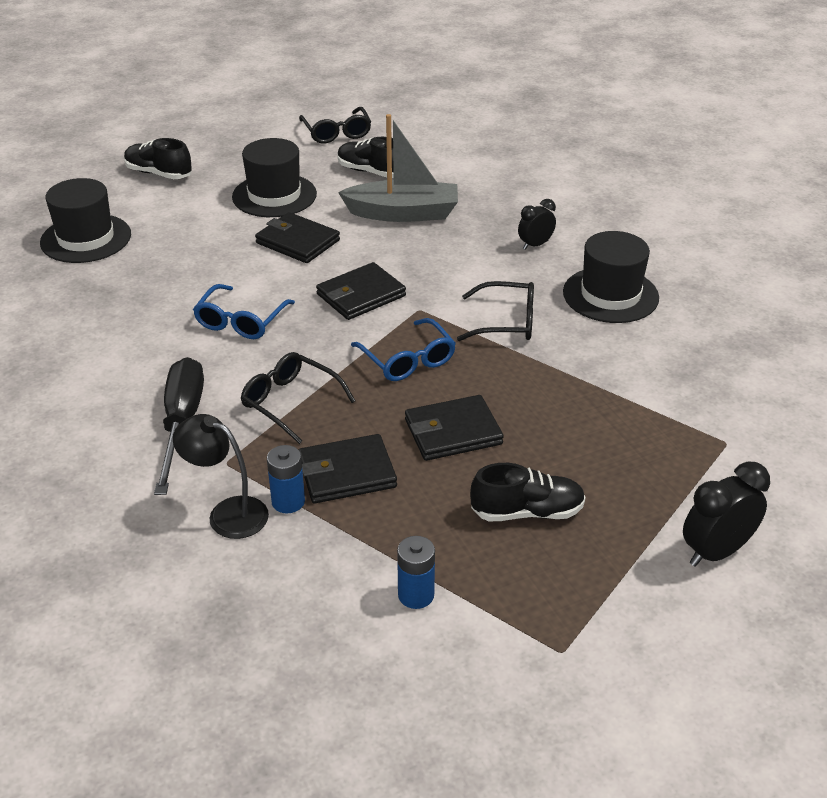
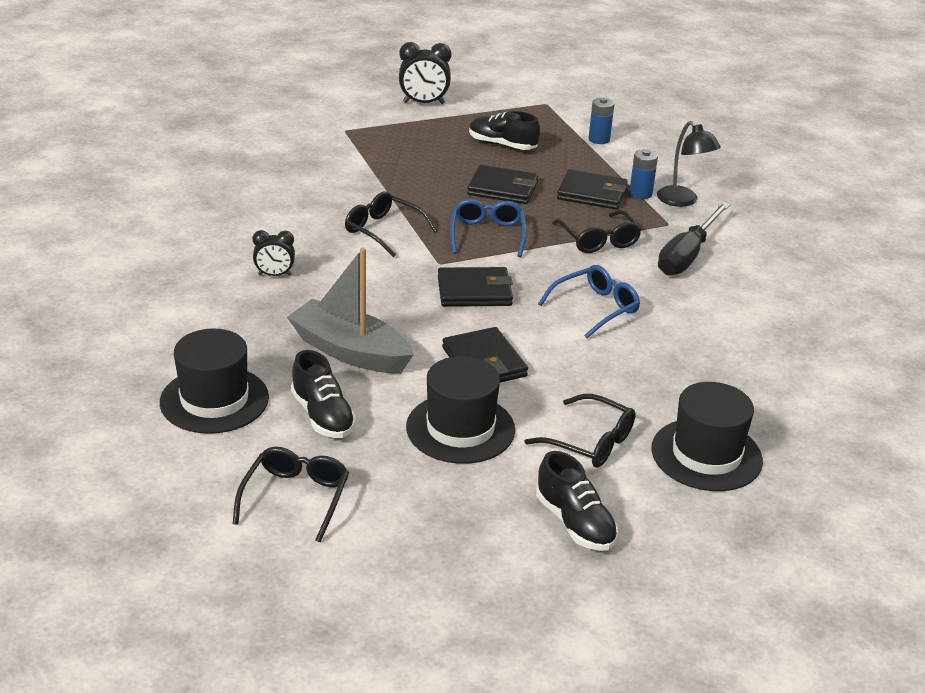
camera: 150 degrees left, 5 degrees down
(176, 218) = (591, 442): none -> black glasses
(610, 295) = (278, 219): black hat -> black hat (214, 400)

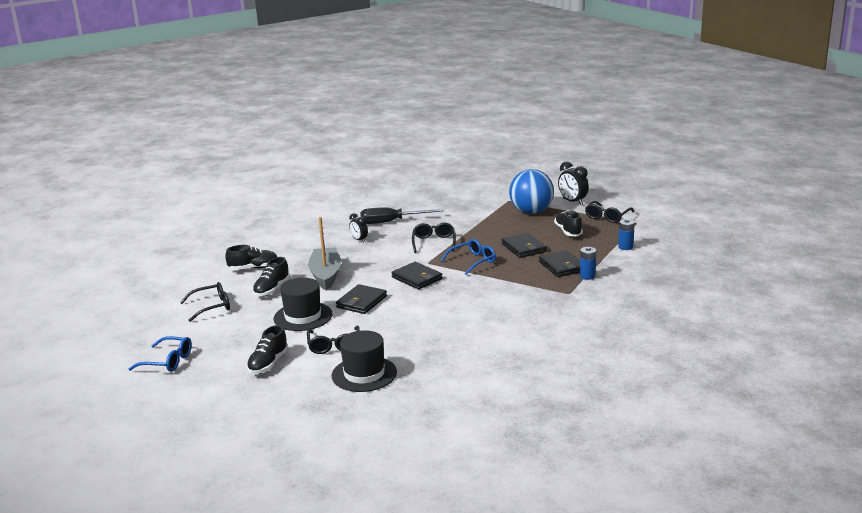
camera: 55 degrees right, 10 degrees down
(214, 400) = (253, 268): black hat -> black shoe
(406, 136) = (531, 212): none -> blue ball
(596, 308) = (451, 306): blue glasses -> blue glasses (168, 361)
(599, 240) = (517, 285): black glasses -> black glasses (607, 217)
(683, 201) = (602, 288): black lamp -> none
(687, 255) = (545, 308): black screwdriver -> black screwdriver (392, 222)

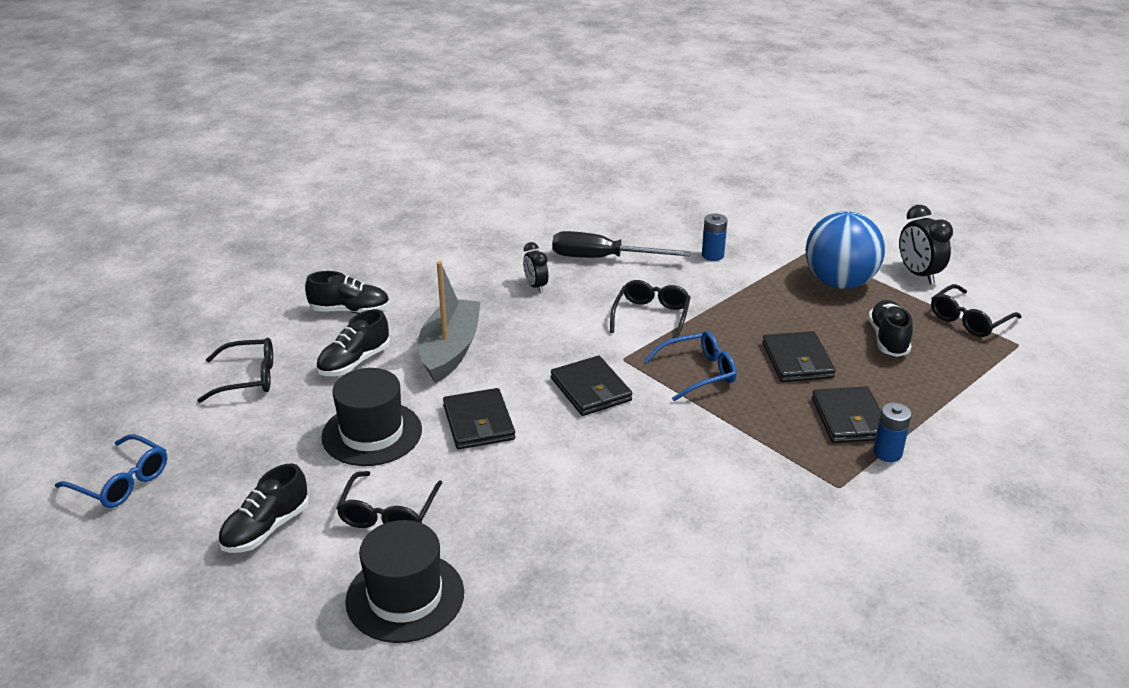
camera: 15 degrees right, 10 degrees up
(361, 302) = (479, 422): black wallet -> black wallet turned 60 degrees counterclockwise
(625, 247) = (980, 398): blue battery -> blue battery (712, 255)

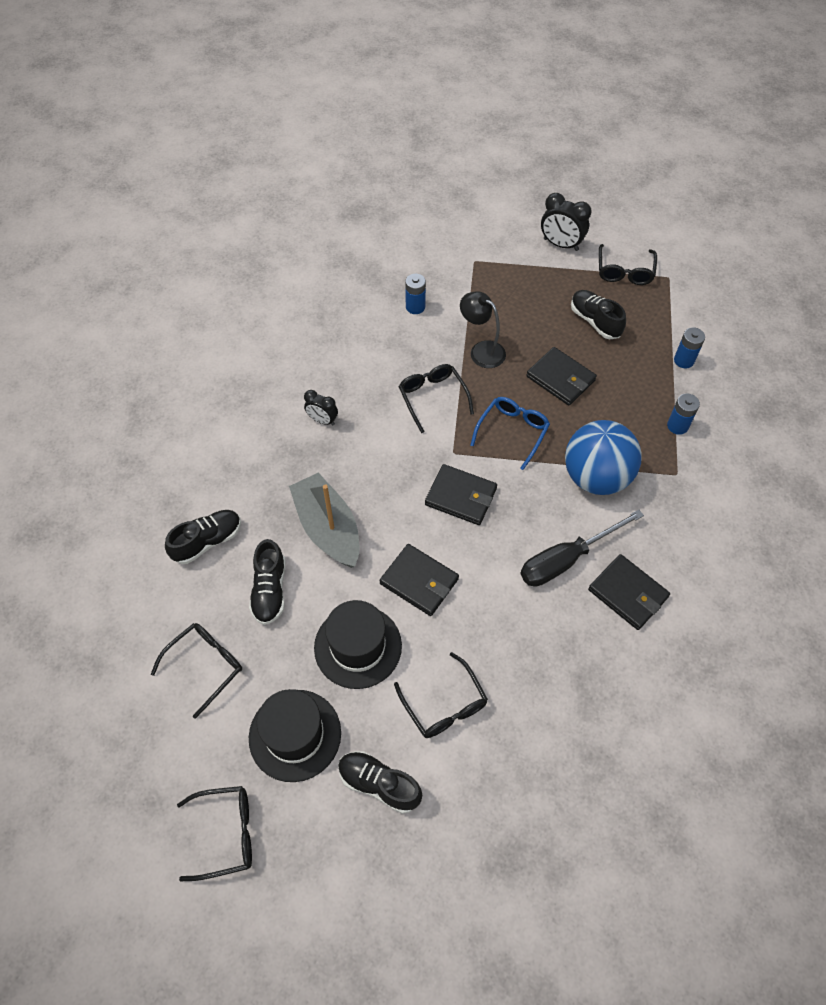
camera: 40 degrees left, 25 degrees up
(122, 482) = (227, 833): blue glasses -> black glasses
(266, 528) = (379, 784): black shoe -> black shoe turned 120 degrees clockwise
(405, 597) = (526, 760): black hat -> black hat (295, 735)
(603, 258) = (342, 358): black screwdriver -> black screwdriver (566, 559)
(739, 308) = (481, 350): none -> black lamp
(839, 283) = (520, 284): blue ball -> blue ball (596, 477)
(849, 419) = (634, 411): black wallet -> black wallet (628, 593)
(959, 410) = (684, 360): none -> blue battery

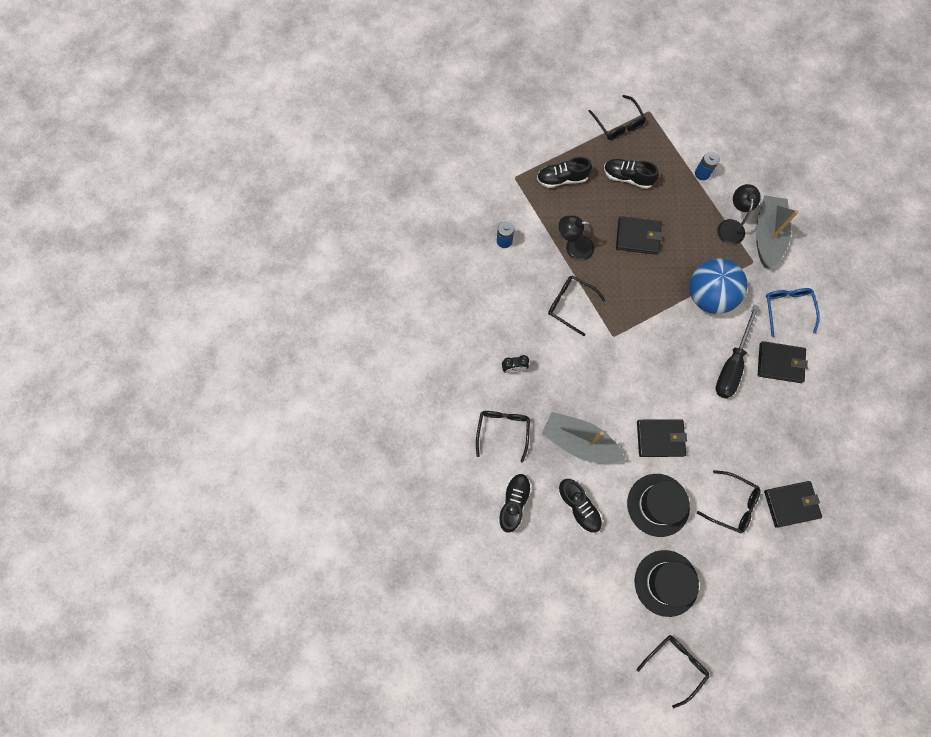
camera: 35 degrees left, 15 degrees up
(206, 665) = (581, 580): black glasses -> black glasses (503, 430)
(379, 784) = (733, 576): black shoe -> black shoe (562, 178)
(461, 496) = (641, 364): black wallet -> black wallet (791, 504)
(513, 431) = (637, 296): blue glasses -> blue glasses (787, 308)
(560, 244) = (561, 127): black clock -> none
(677, 426) = (731, 226): blue battery -> black lamp
(714, 458) = (767, 236): none -> grey boat

